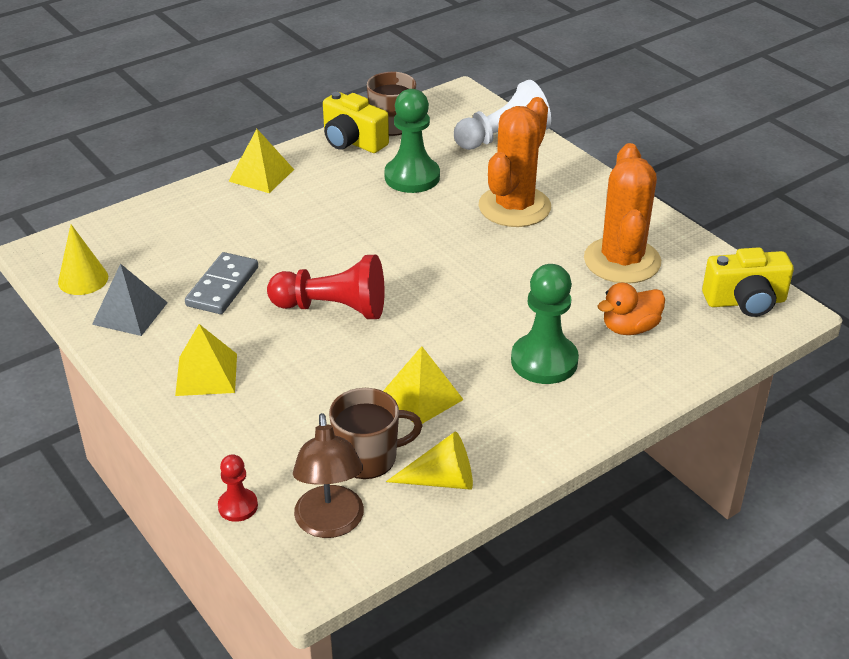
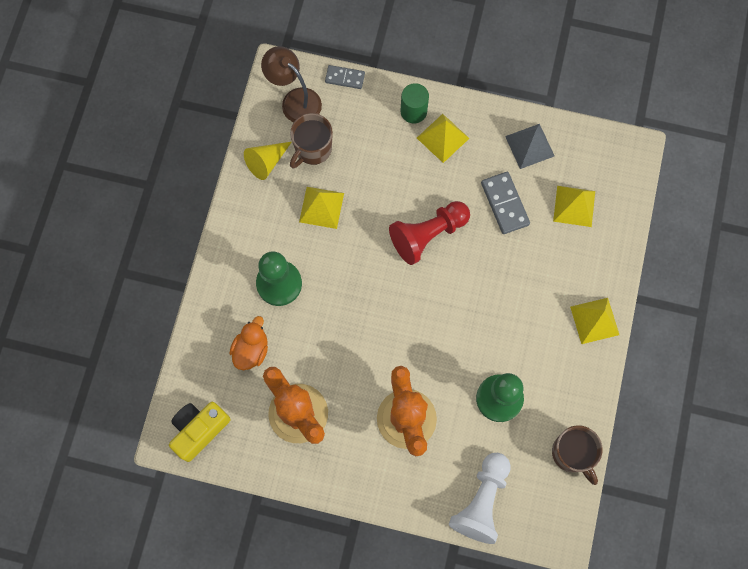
camera: 140 degrees right, 35 degrees up
(83, 279) = (585, 149): yellow cone -> none
(161, 248) = (574, 206): none -> yellow pyramid
(203, 418) = (413, 111): none -> green cylinder
(238, 506) = (345, 78): red pawn -> grey domino
(352, 141) = (576, 408): yellow camera -> none

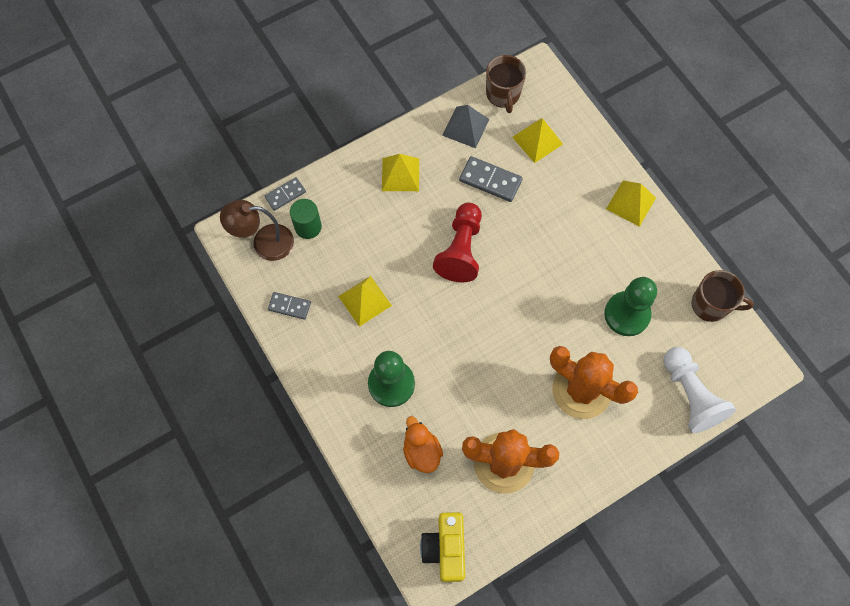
camera: 45 degrees left, 5 degrees down
(266, 162) = (289, 306): yellow cone -> grey domino
(312, 149) = (314, 265): brown mug -> brown mug (503, 94)
(413, 111) = (360, 174): green cylinder -> green cylinder (308, 227)

